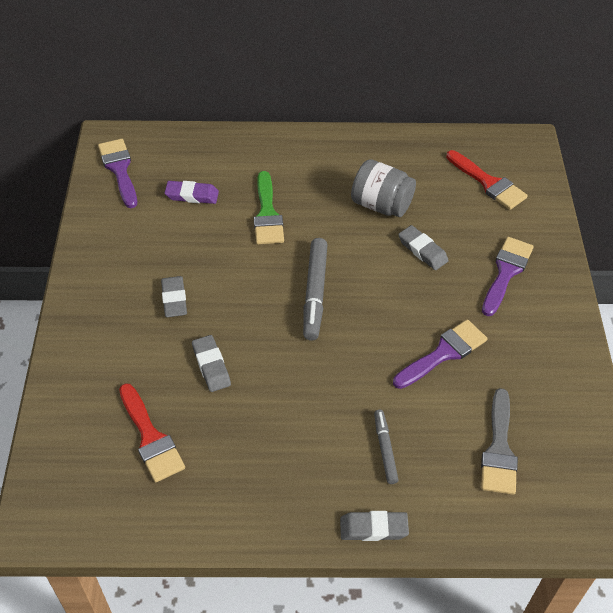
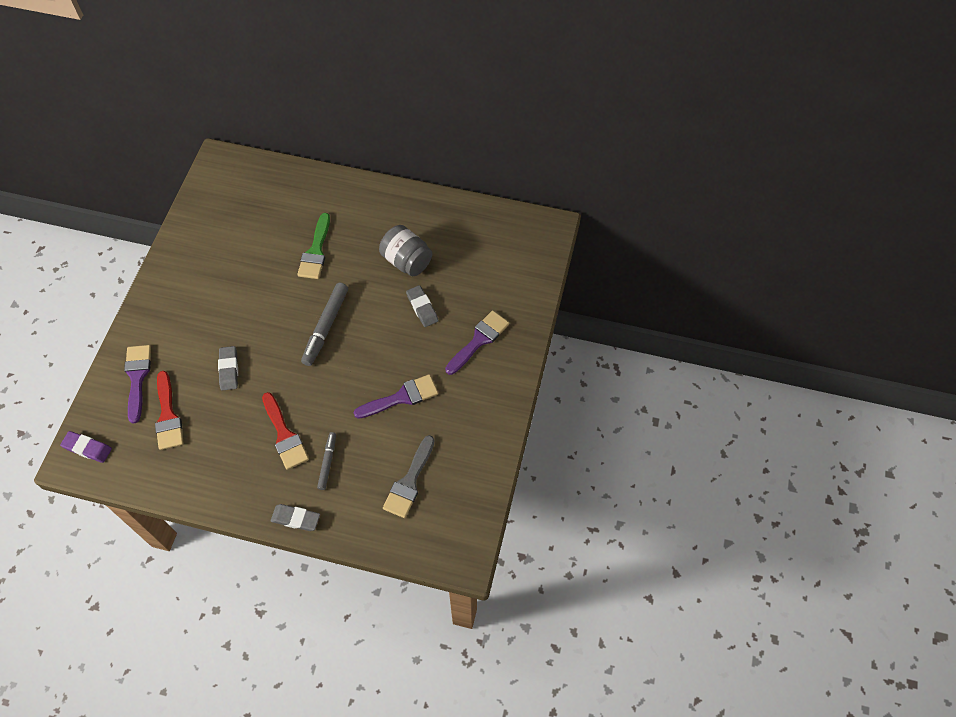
camera: 15 degrees right, 10 degrees up
(119, 169) = (218, 189): purple brush -> purple brush (137, 377)
(174, 299) = (221, 310): grey eraser -> none
(192, 195) = (265, 223): purple eraser -> purple eraser (87, 448)
(488, 183) = (500, 258): red brush -> red brush (284, 435)

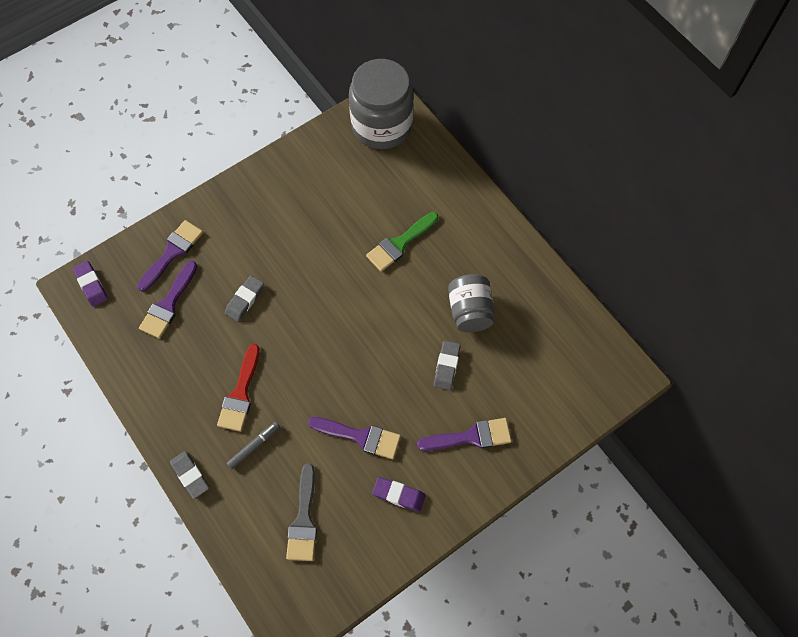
camera: 40 degrees right, 5 degrees up
(168, 416) = (168, 304): red brush -> purple brush
(230, 181) = (382, 125): none -> grey jar
(325, 327) = (351, 321): grey marker -> none
(409, 482) = (304, 520): grey brush -> grey brush turned 60 degrees counterclockwise
(462, 414) = (398, 495): none -> purple eraser

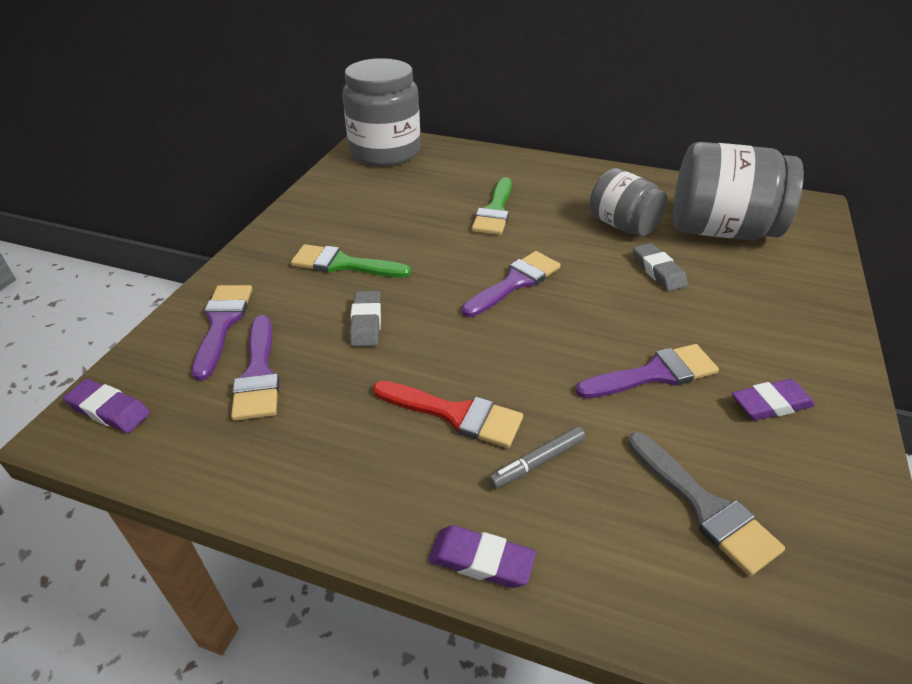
camera: 35 degrees left, 25 degrees down
(190, 475) = (481, 560): grey eraser -> purple eraser
(240, 394) = (455, 414): red brush -> red brush turned 45 degrees counterclockwise
(254, 446) = (537, 462): grey marker -> grey marker turned 135 degrees counterclockwise
(266, 240) = (343, 264): none -> green brush
(471, 437) = (760, 310): purple brush -> purple brush (515, 282)
(530, 358) = (720, 230): none -> grey jar

